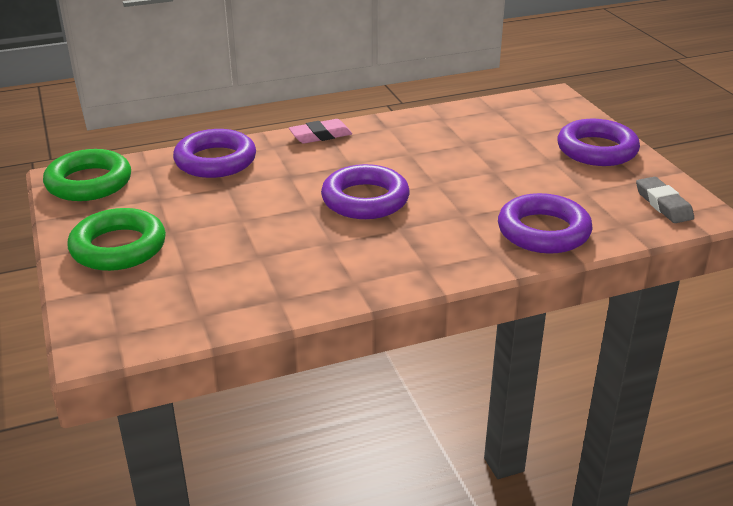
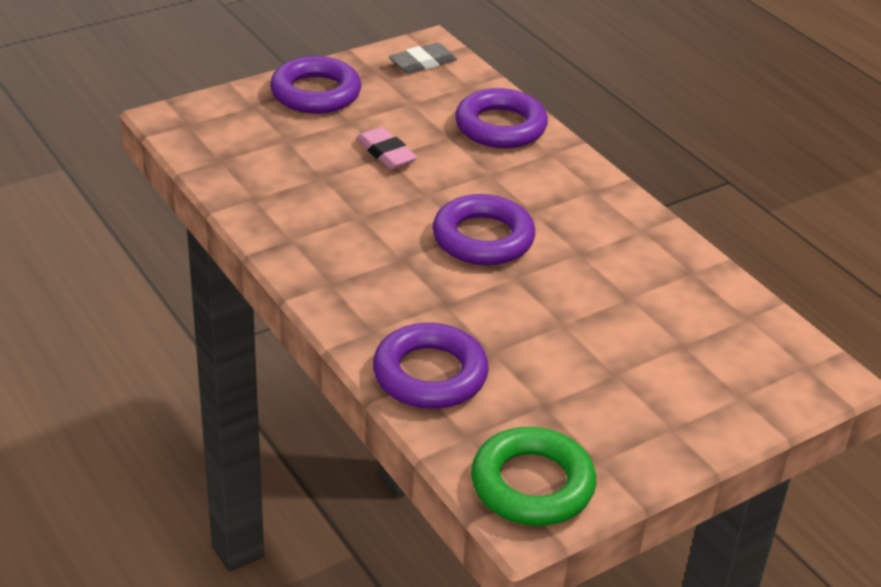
camera: 105 degrees left, 5 degrees up
(118, 247) = (665, 409): green ring -> none
(320, 135) = (330, 292): pink eraser -> pink eraser (386, 153)

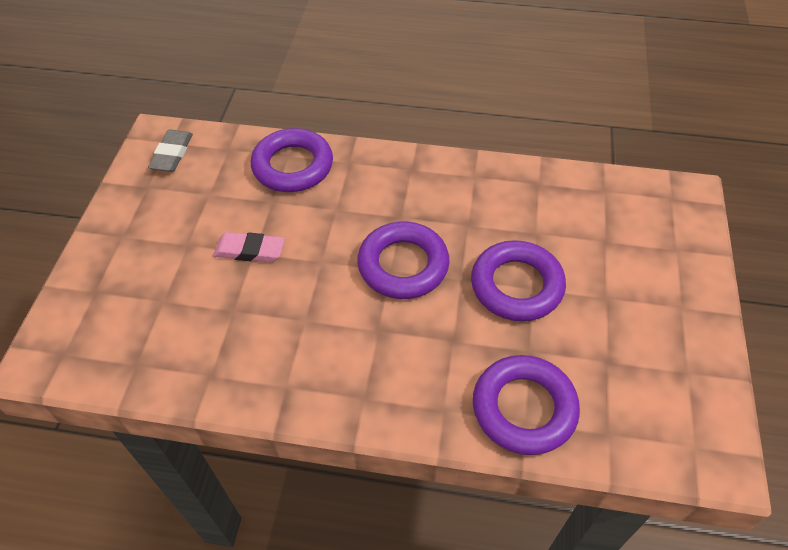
camera: 45 degrees left, 15 degrees up
(315, 93) = (129, 240): purple ring -> purple ring (516, 285)
(532, 485) = (687, 430): green ring -> none

